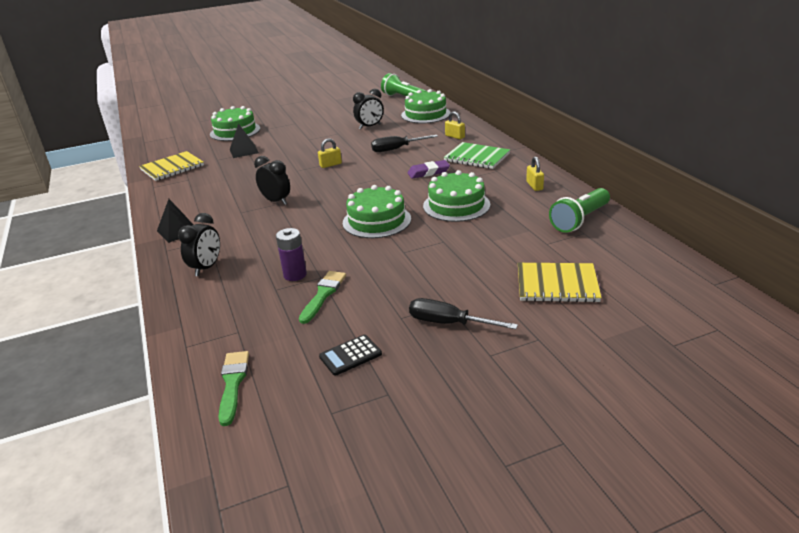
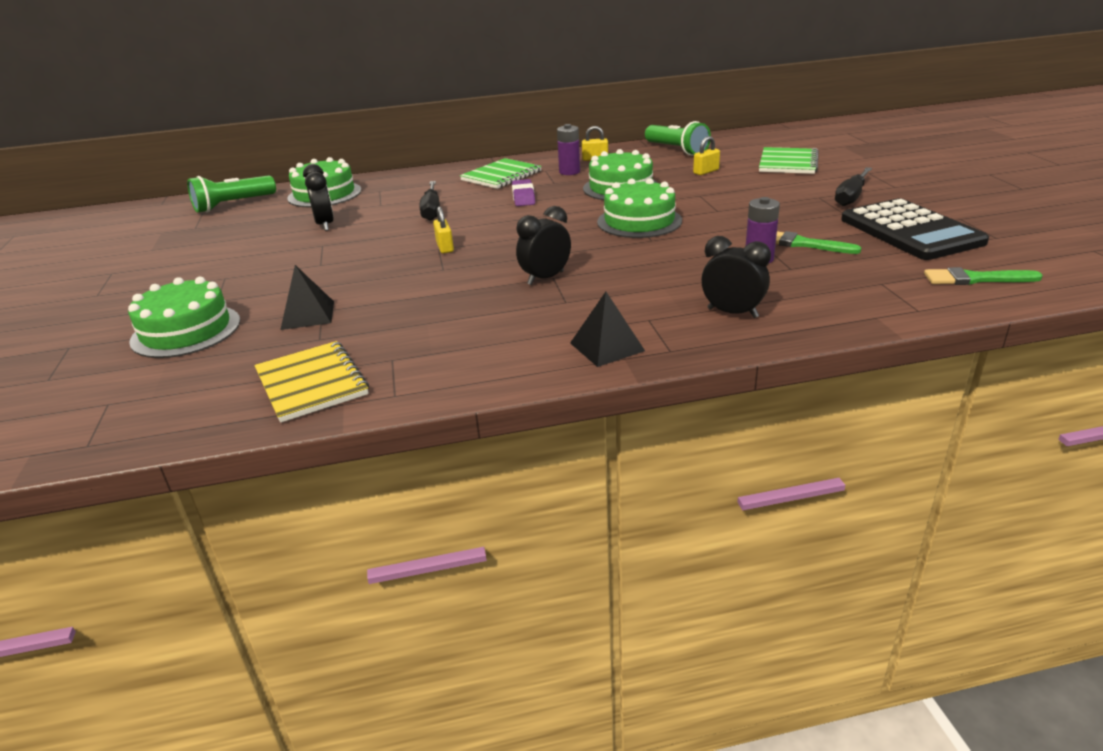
camera: 80 degrees left, 0 degrees up
(350, 355) = (910, 231): black calculator -> black calculator, size x2.28
(455, 136) = (425, 183): yellow padlock -> yellow padlock (706, 171)
(494, 180) = (569, 172): none -> purple battery
(557, 284) = (788, 163): yellow notebook -> green notebook

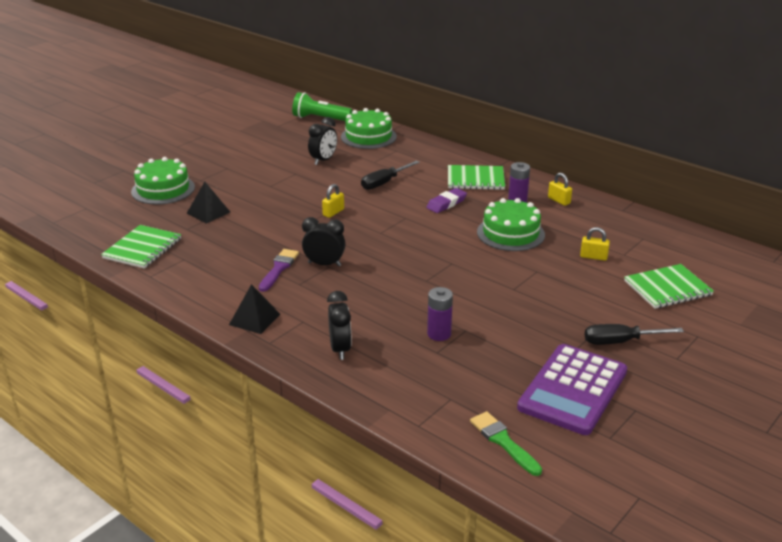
camera: 50 degrees right, 0 degrees up
(312, 383) = (142, 248): yellow notebook -> green notebook
(515, 305) = (279, 268): none -> purple brush
(639, 221) = (454, 264): green cake -> none
(676, 150) = (629, 227): green flashlight -> none
(803, 244) = (488, 345): green brush -> none
(910, 231) = (573, 390): black calculator -> purple calculator

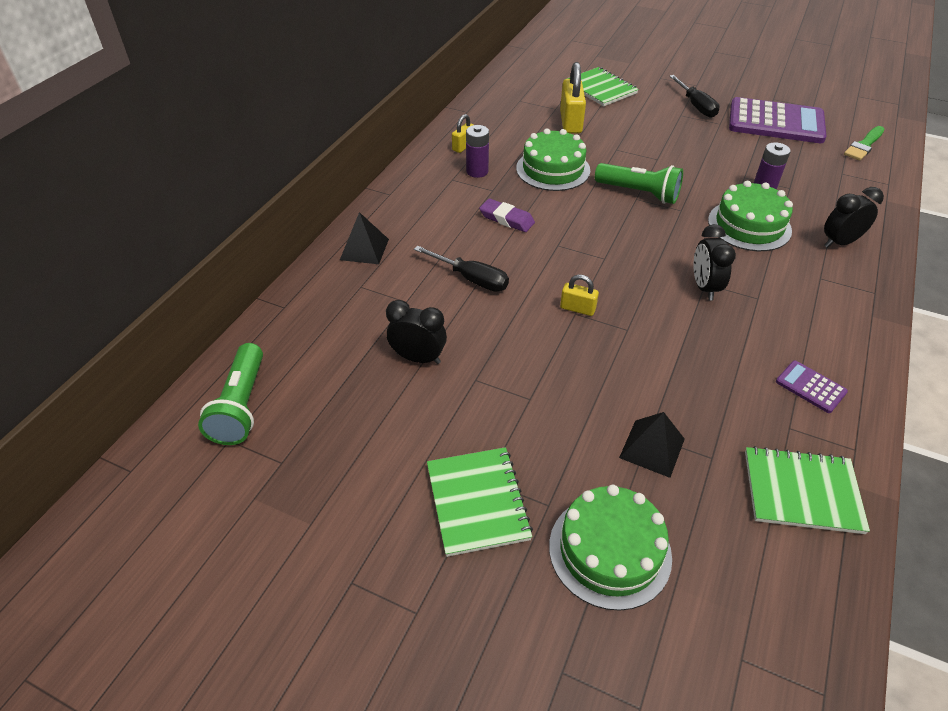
camera: 105 degrees left, 15 degrees up
(206, 277) = (810, 387): none -> purple calculator
(254, 319) = (850, 315): black pyramid -> black pyramid (364, 249)
(279, 268) = (741, 323): purple brush -> none
(368, 137) = (315, 325): green cake -> green cake (749, 225)
(459, 266) = (639, 193): none -> green flashlight
(475, 179) = (432, 205): green notebook -> green notebook (477, 502)
(593, 257) = (570, 122): yellow padlock -> yellow padlock, size x1.83

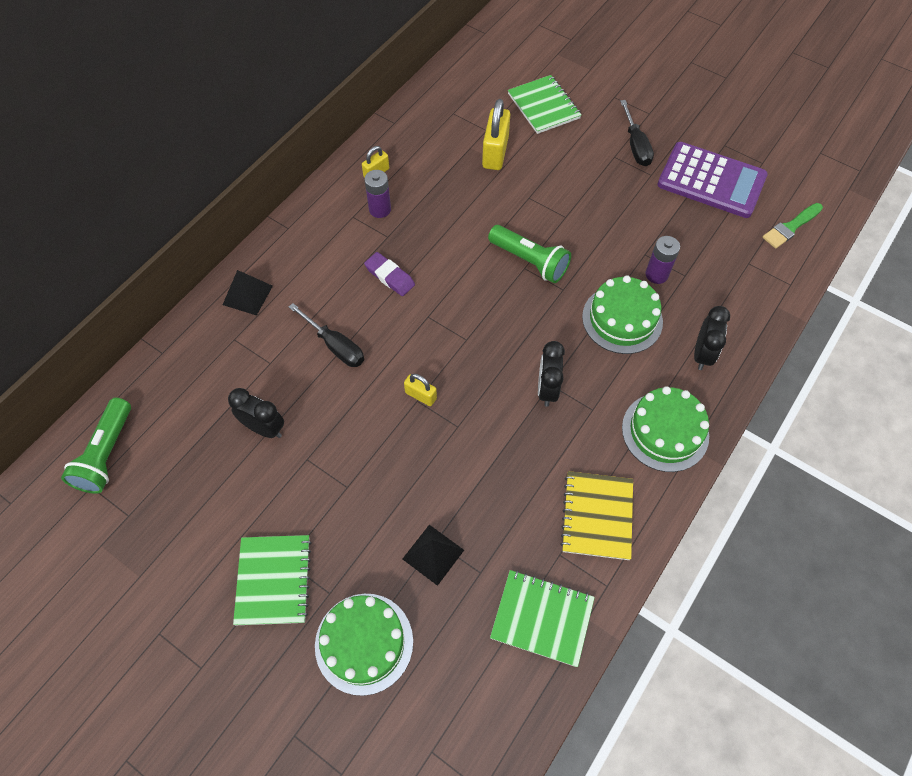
camera: 10 degrees right, 15 degrees up
(553, 169) = (455, 217): green cake -> green cake (665, 431)
(810, 387) = (597, 516): purple calculator -> yellow notebook
(839, 242) = (702, 354): black clock -> black clock turned 120 degrees clockwise

